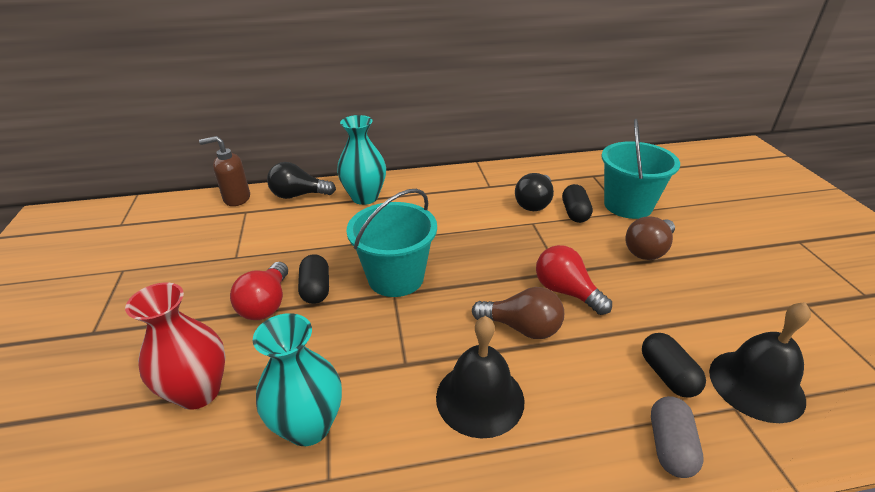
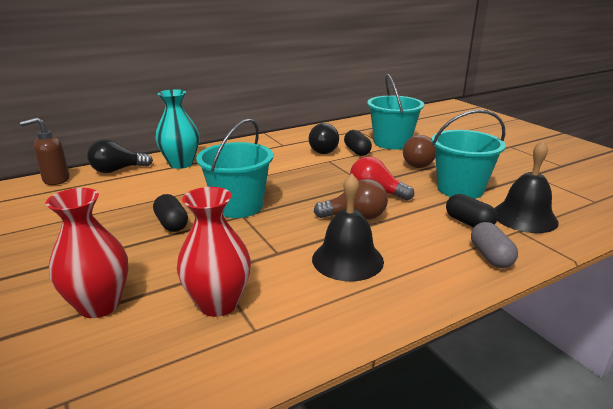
camera: 20 degrees left, 10 degrees down
(266, 304) = (130, 240): red light bulb -> none
(309, 426) = (218, 303): turquoise vase -> red vase
(684, 309) = (460, 189): none -> turquoise bucket

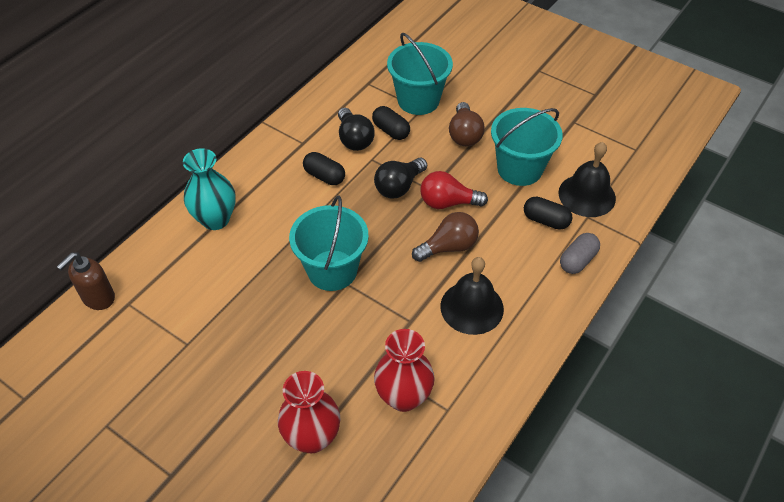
camera: 25 degrees left, 25 degrees up
(117, 170) = (153, 256): black light bulb -> black light bulb (399, 187)
(172, 224) = (288, 320): black capsule -> black capsule (324, 176)
(490, 256) = (577, 260): grey capsule -> grey capsule turned 75 degrees clockwise

